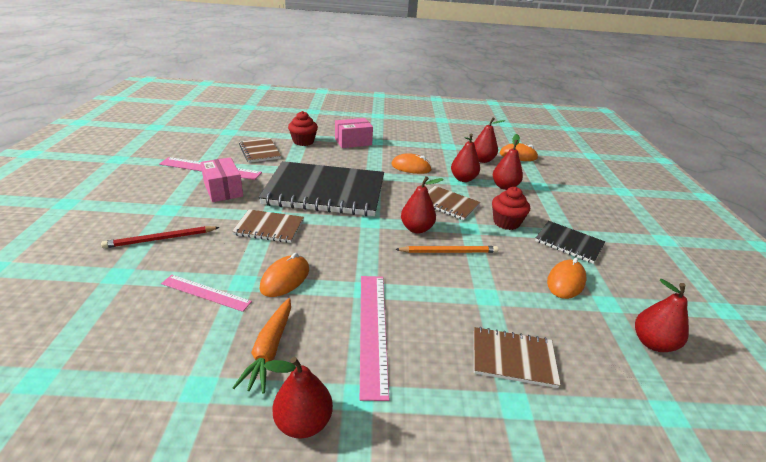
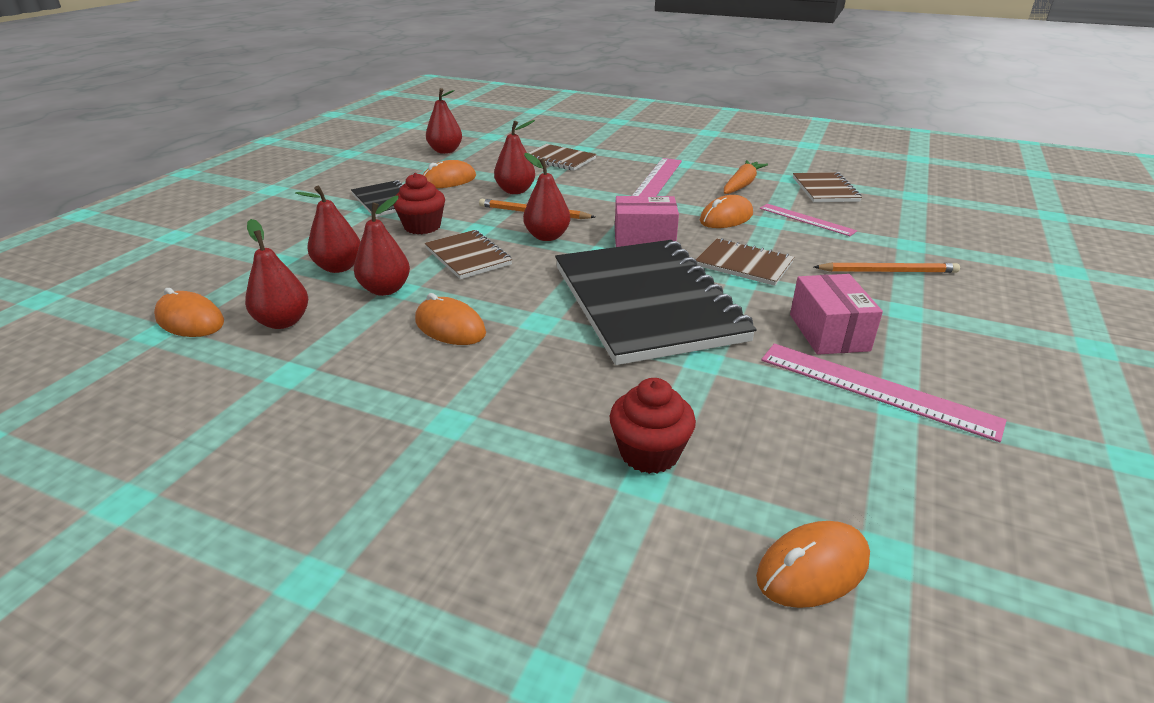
camera: 155 degrees left, 0 degrees up
(161, 239) = (887, 271): red pencil -> orange pencil
(251, 127) = (812, 569): none -> orange mouse
(259, 151) = (771, 429): brown notebook -> brown notebook (825, 189)
(303, 422) = (720, 160): red pear -> red pear (515, 191)
(325, 191) = (646, 303): black notebook -> black notebook turned 45 degrees clockwise
(353, 142) = (513, 429): pink box -> pink box (644, 238)

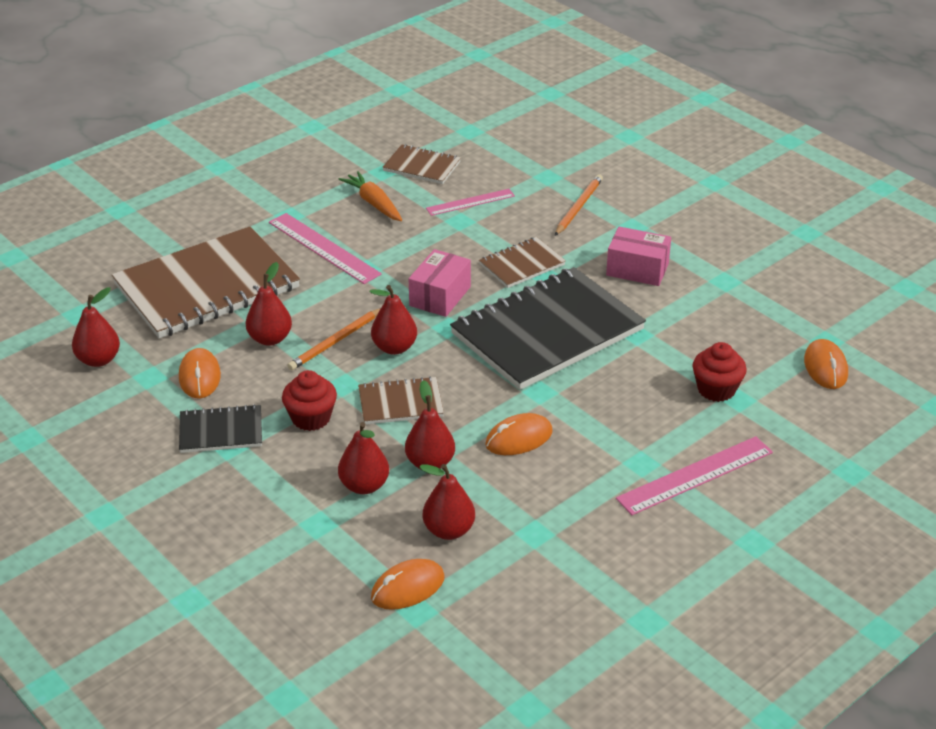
camera: 65 degrees left, 5 degrees up
(559, 159) = (207, 286): brown notebook -> brown notebook, size x2.13
(646, 303) = (547, 332): black notebook -> black notebook turned 45 degrees counterclockwise
(726, 218) = (435, 240): orange mouse -> none
(876, 389) = (706, 281): pink ruler -> pink ruler (695, 475)

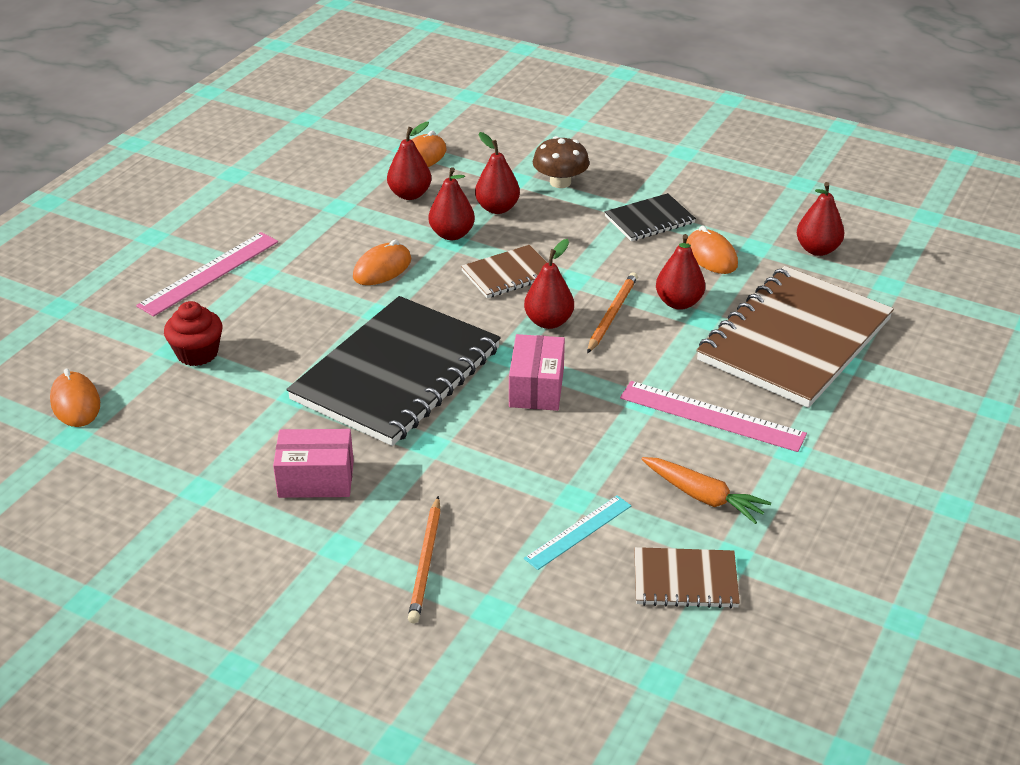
camera: 160 degrees right, 0 degrees up
(273, 505) = (560, 182): none -> brown mushroom
(311, 418) = (581, 245): red cupcake -> none
(470, 202) = (578, 532): pink ruler -> turquoise ruler
(522, 264) = (463, 451): brown notebook -> none

